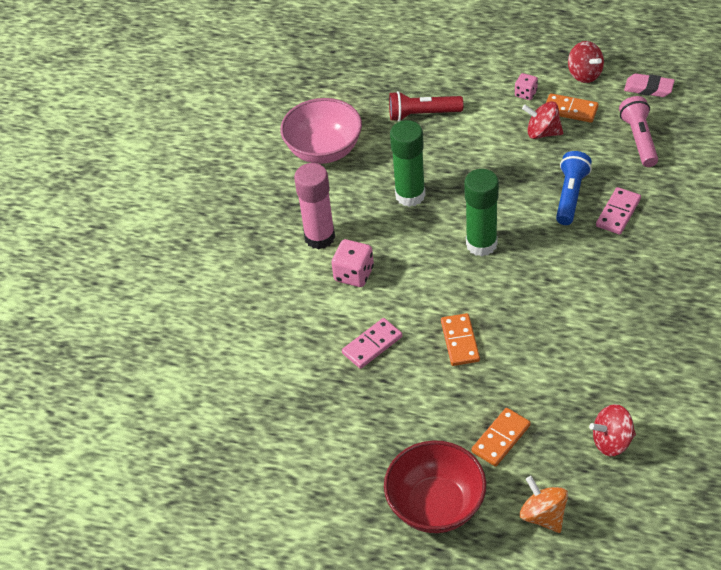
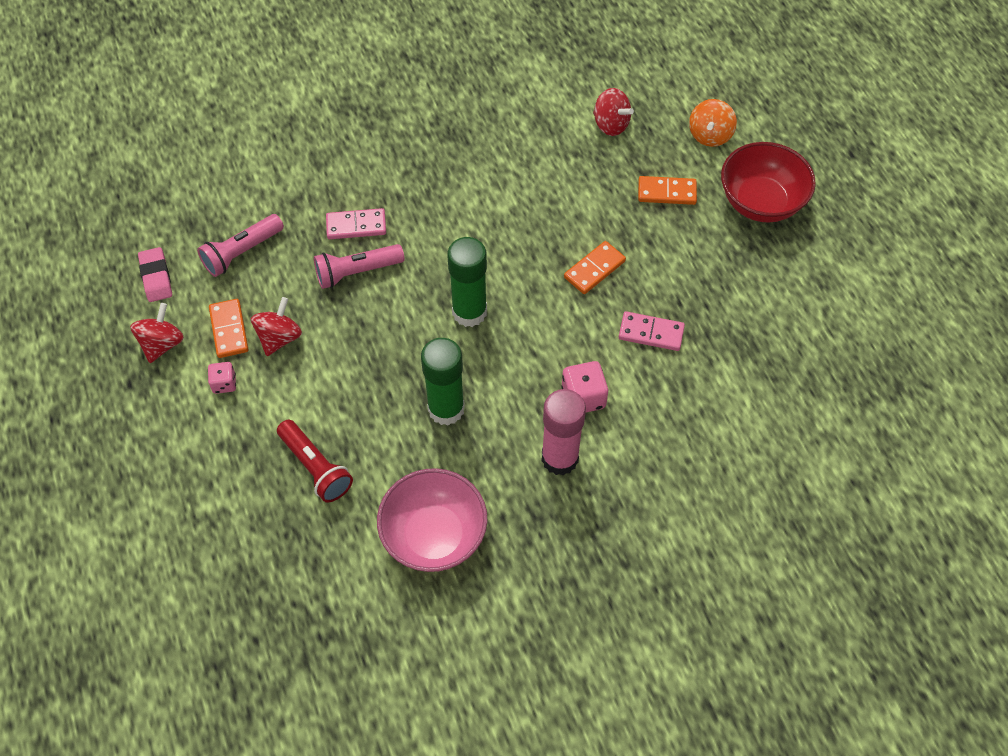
camera: 130 degrees left, 10 degrees up
(542, 133) = (279, 338): red spinning top -> red spinning top turned 135 degrees counterclockwise
(570, 195) = (357, 272): blue flashlight -> pink flashlight

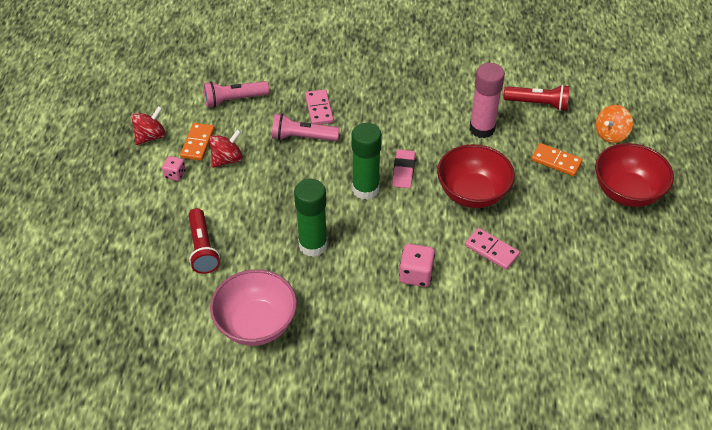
camera: 25 degrees right, 10 degrees down
(156, 277) = (171, 96): pink eraser -> pink eraser (403, 171)
(356, 226) = (319, 109): pink domino -> pink domino turned 60 degrees clockwise
(560, 458) = (375, 308): pink glue stick -> pink glue stick (482, 129)
(594, 269) = (472, 193): orange domino -> red bowl
(610, 124) = (538, 104): red spinning top -> red flashlight

